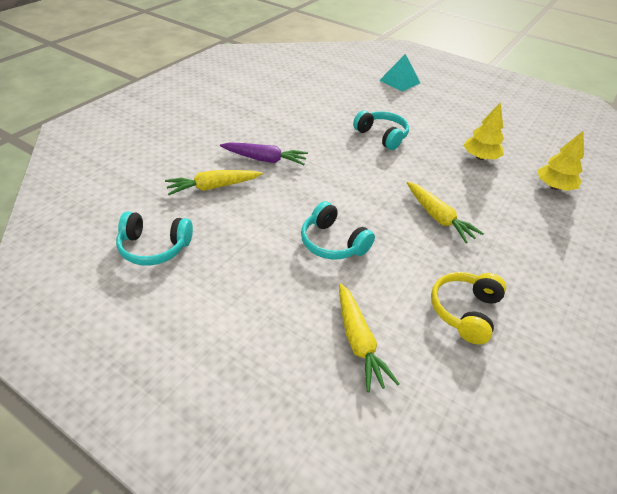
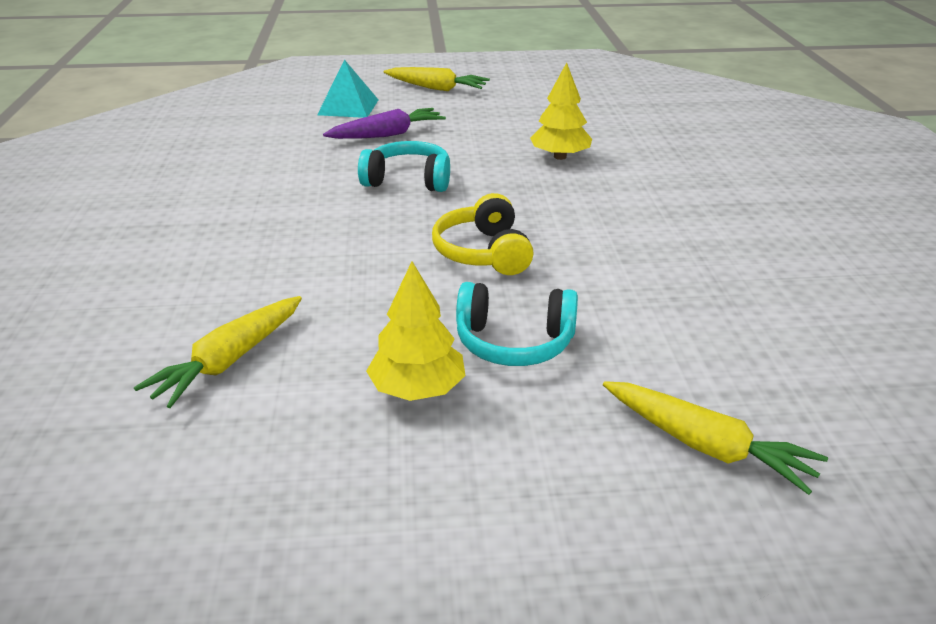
camera: 35 degrees left, 10 degrees down
(154, 247) = (234, 509): turquoise headphones -> none
(265, 159) = (270, 282): purple carrot -> purple carrot (387, 134)
(438, 217) = (601, 245): yellow carrot -> yellow carrot (436, 88)
(465, 311) = (766, 334): yellow headphones -> yellow headphones (483, 252)
(554, 187) = (675, 155): yellow tree -> yellow tree (417, 389)

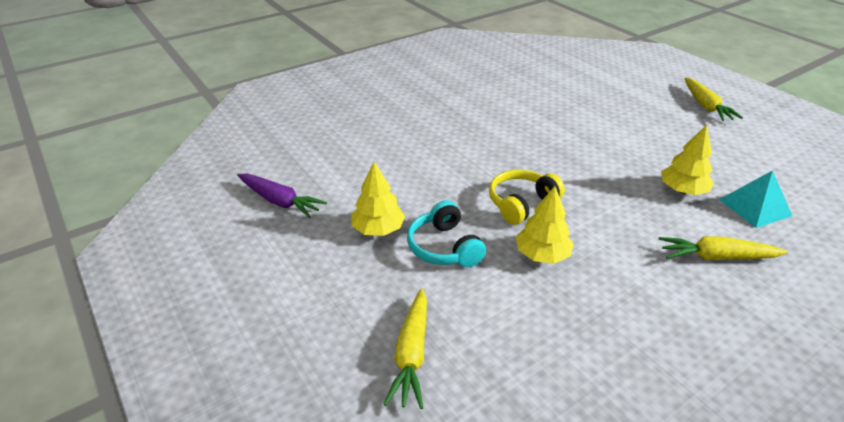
camera: 60 degrees right, 5 degrees up
(229, 361) = (355, 167): yellow carrot -> yellow carrot (716, 257)
(348, 107) = (628, 89): turquoise pyramid -> turquoise pyramid (754, 207)
(387, 134) = (613, 116): purple carrot -> purple carrot (280, 201)
(408, 180) = (569, 146): turquoise headphones -> none
(591, 276) = (542, 255): none -> yellow tree

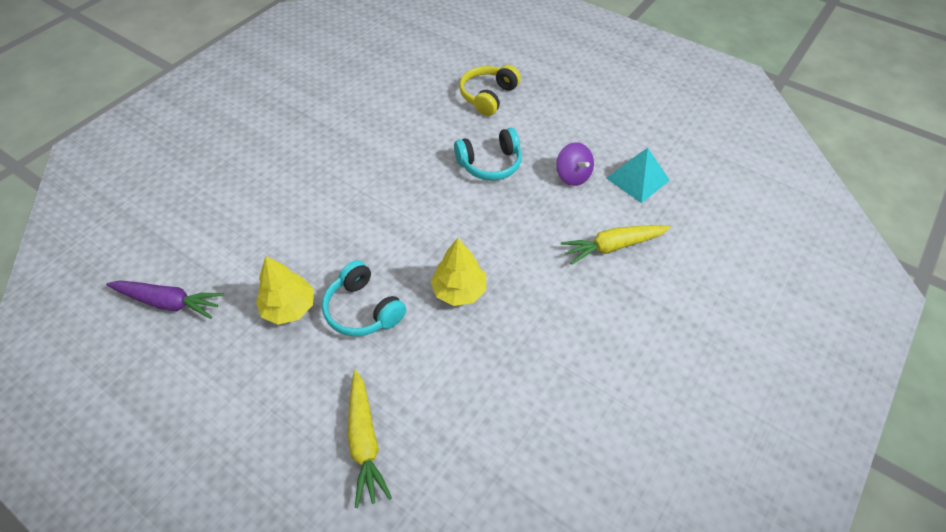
camera: 20 degrees left, 15 degrees up
(521, 203) = (426, 233): yellow headphones -> yellow headphones (488, 96)
(598, 165) = (490, 164): none -> turquoise headphones
(682, 190) = (572, 176): yellow tree -> purple spinning top
(706, 106) = (578, 60): yellow carrot -> none

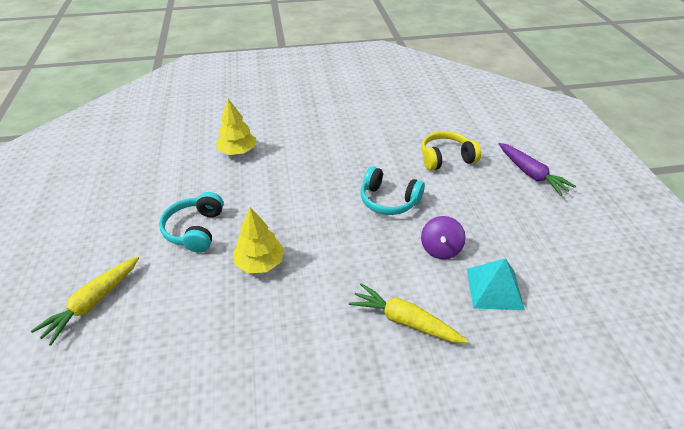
camera: 45 degrees right, 10 degrees down
(169, 302) = (123, 156): purple carrot -> purple carrot (531, 174)
(289, 307) = (165, 199): yellow tree -> yellow tree (237, 151)

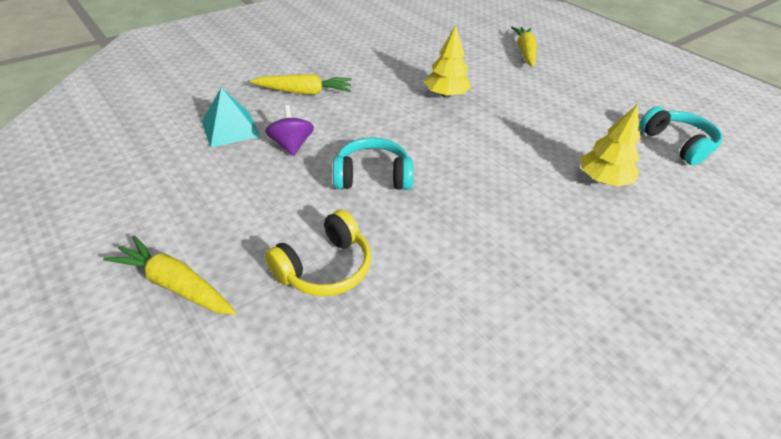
camera: 150 degrees right, 0 degrees up
(195, 230) = (526, 100): turquoise headphones -> turquoise headphones (677, 144)
(531, 174) = (175, 285): purple carrot -> yellow carrot

